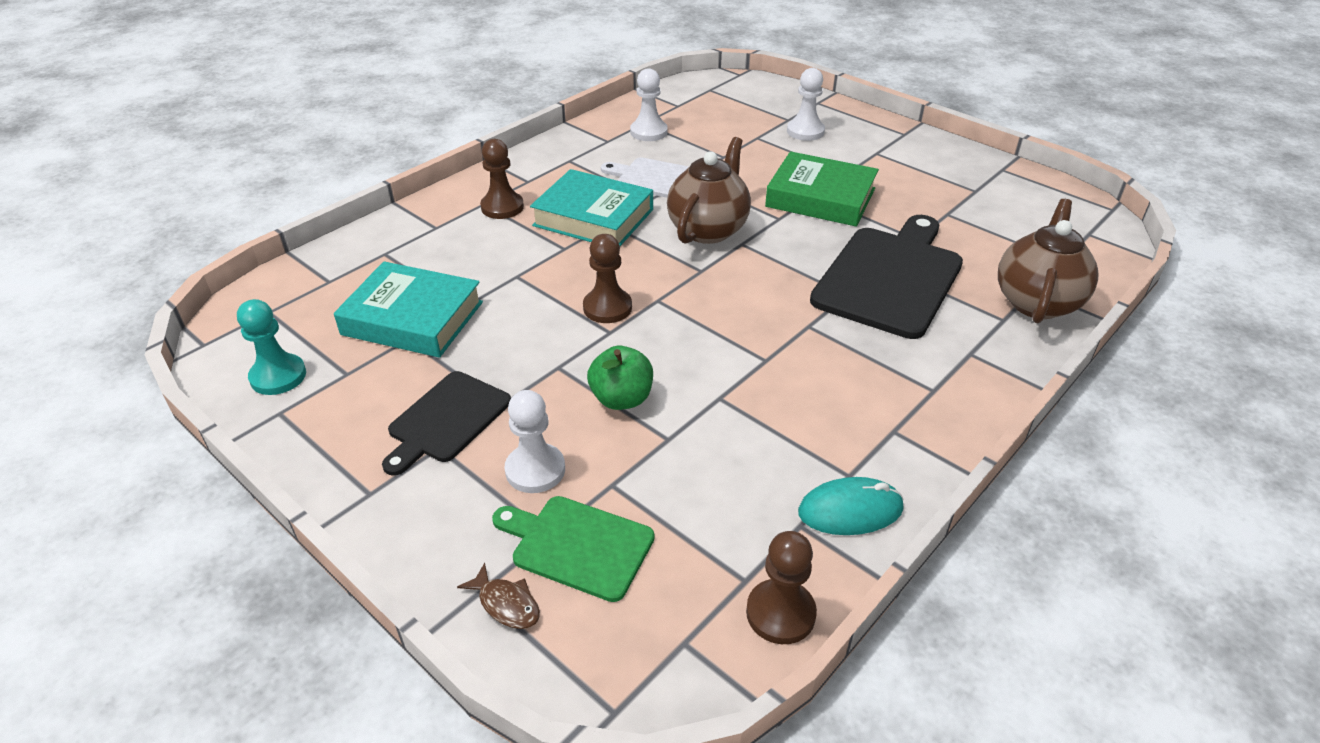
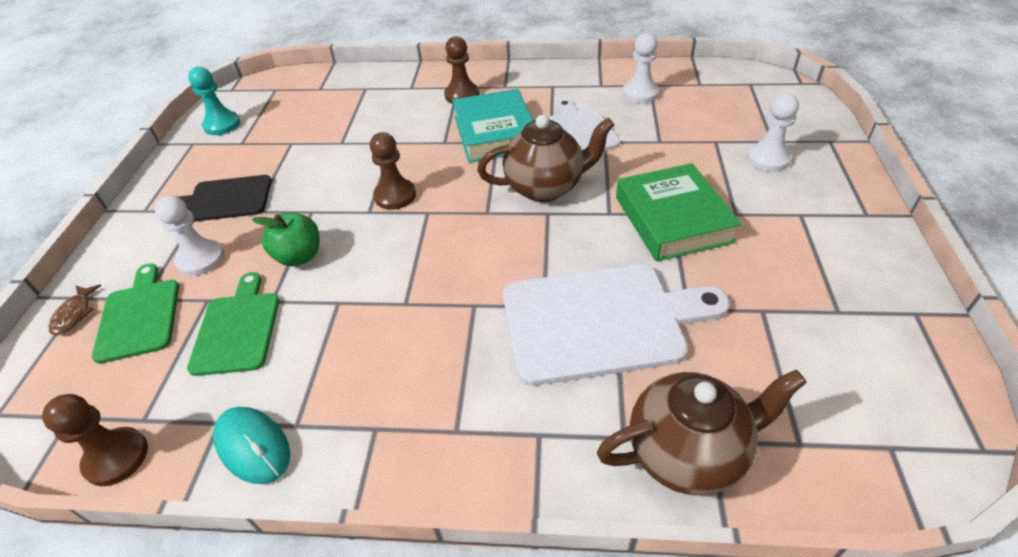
camera: 55 degrees right, 5 degrees up
(413, 318) = (311, 133): turquoise book -> none
(683, 475) = (237, 329): none -> green cutting board
(890, 277) = (600, 320): black cutting board -> white cutting board

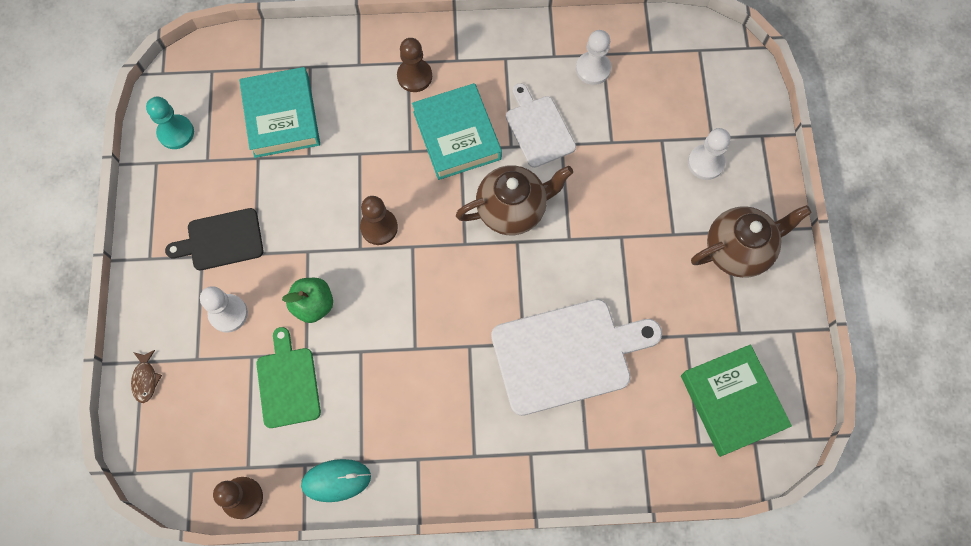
camera: 10 degrees left, 25 degrees up
(139, 316) = (201, 377): green cutting board -> none
(253, 446) = (336, 480): turquoise mouse -> turquoise mouse turned 45 degrees counterclockwise
(326, 117) = (281, 116): none -> turquoise book
(673, 219) = (622, 243): green book -> green book (732, 402)
(687, 453) = (628, 458): brown teapot -> brown teapot (738, 250)

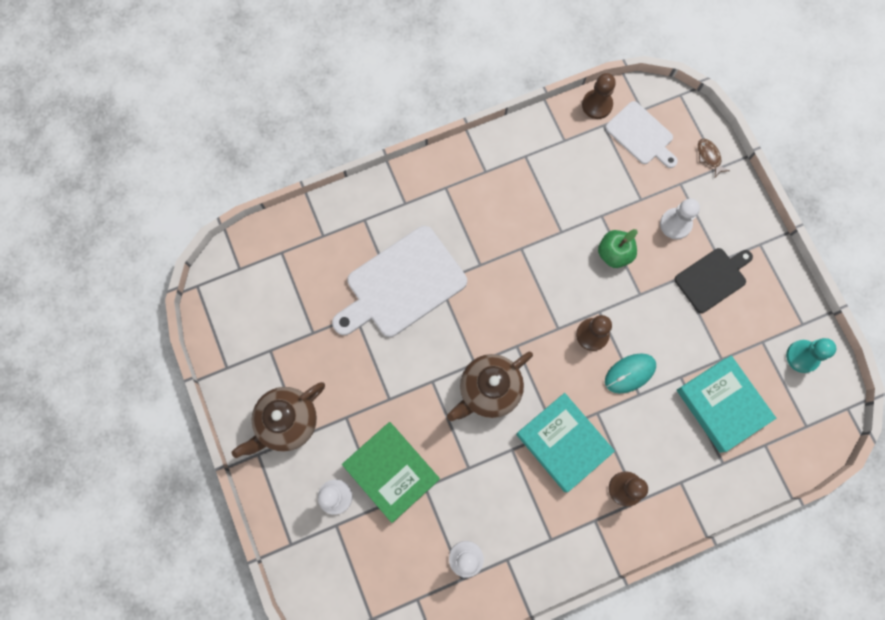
camera: 160 degrees right, 5 degrees up
(287, 383) = (604, 190): green cutting board -> none
(336, 480) = (537, 138): turquoise mouse -> turquoise mouse (630, 373)
(538, 128) = (494, 476): white cutting board -> white cutting board (641, 135)
(732, 402) = (263, 293): green book -> green book (391, 472)

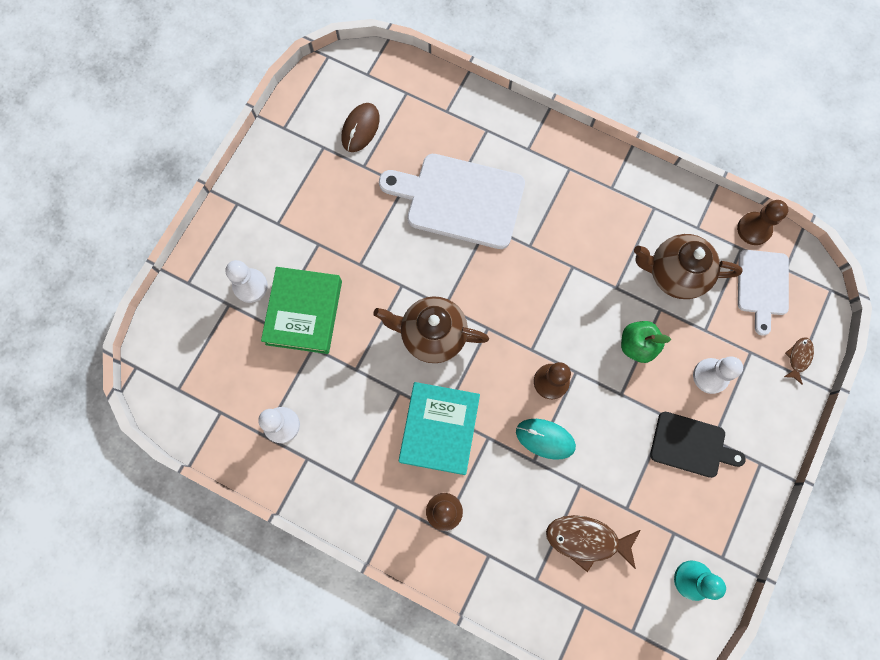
camera: 50 degrees right, 0 degrees up
(280, 310) = (360, 128): none -> brown mouse
(287, 422) = (278, 204): brown teapot -> brown teapot (675, 274)
(722, 404) = (586, 540): turquoise book -> brown fish

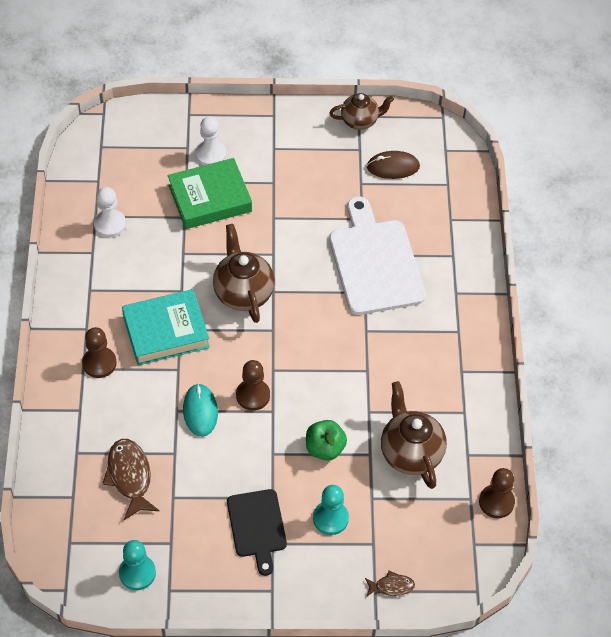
camera: 60 degrees right, 20 degrees down
(290, 129) = (360, 121): none -> brown teapot
(710, 376) = (330, 518): white pawn -> turquoise pawn
(762, 286) = (444, 530): white cutting board -> none

